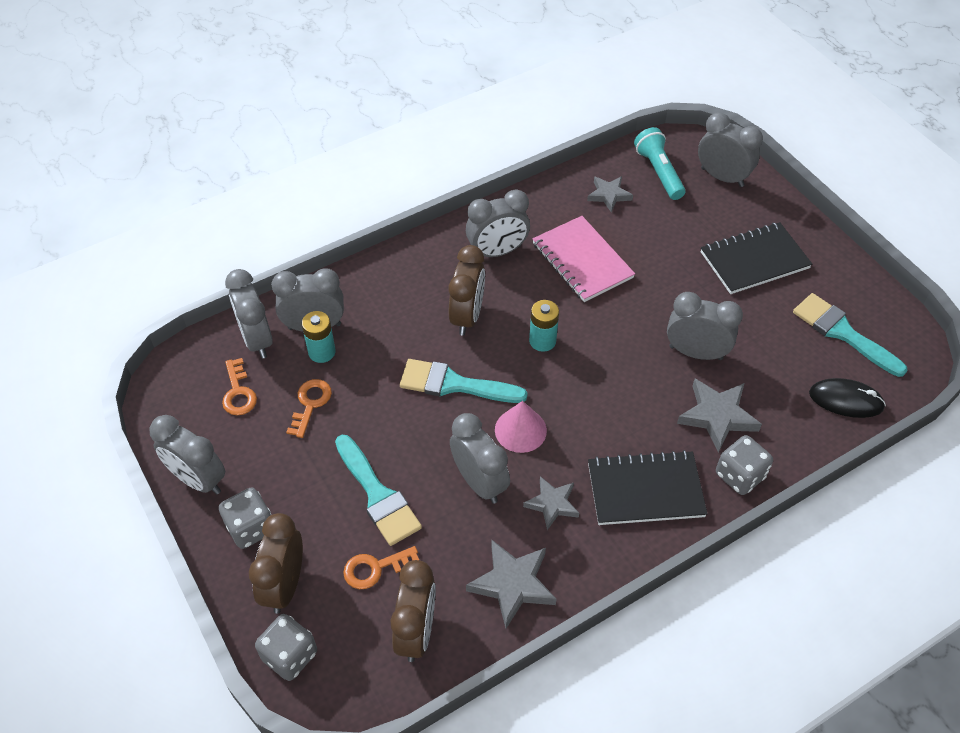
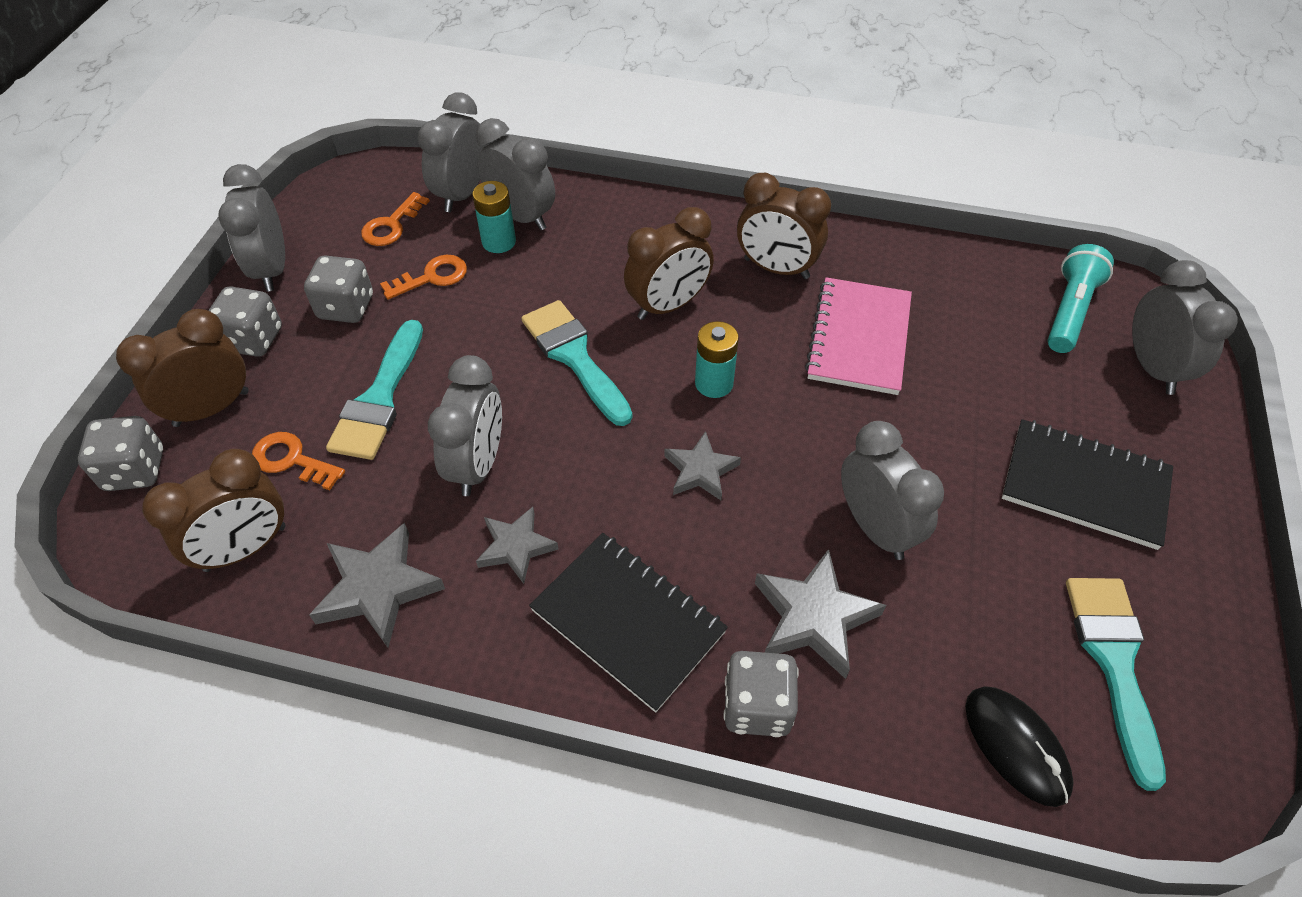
camera: 45 degrees right, 0 degrees up
(282, 463) = (346, 307): none -> grey dice
(497, 252) = (776, 268): grey clock -> brown clock
(520, 430) = (580, 449): pink cone -> none
(609, 195) = (974, 295): grey star -> grey star (700, 470)

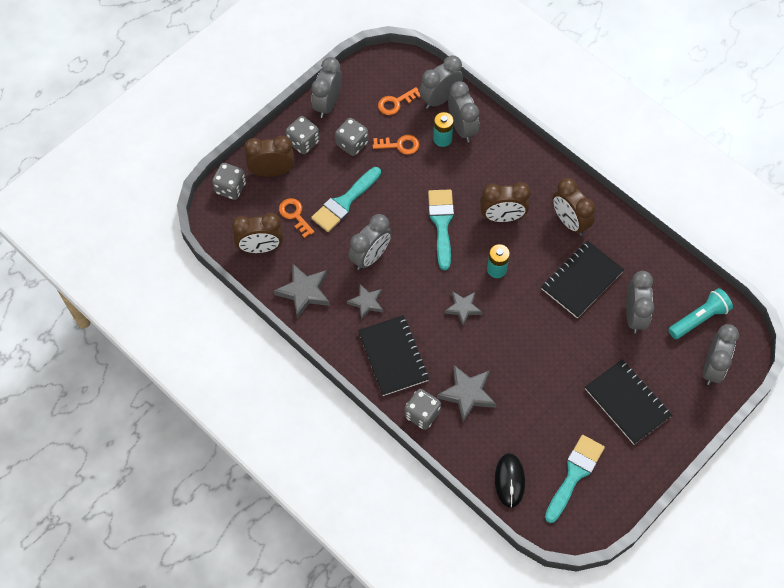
camera: 30 degrees right, 10 degrees up
(859, 338) = (582, 280): pink notebook -> black notebook
(875, 528) = (520, 372): grey clock -> grey clock (634, 316)

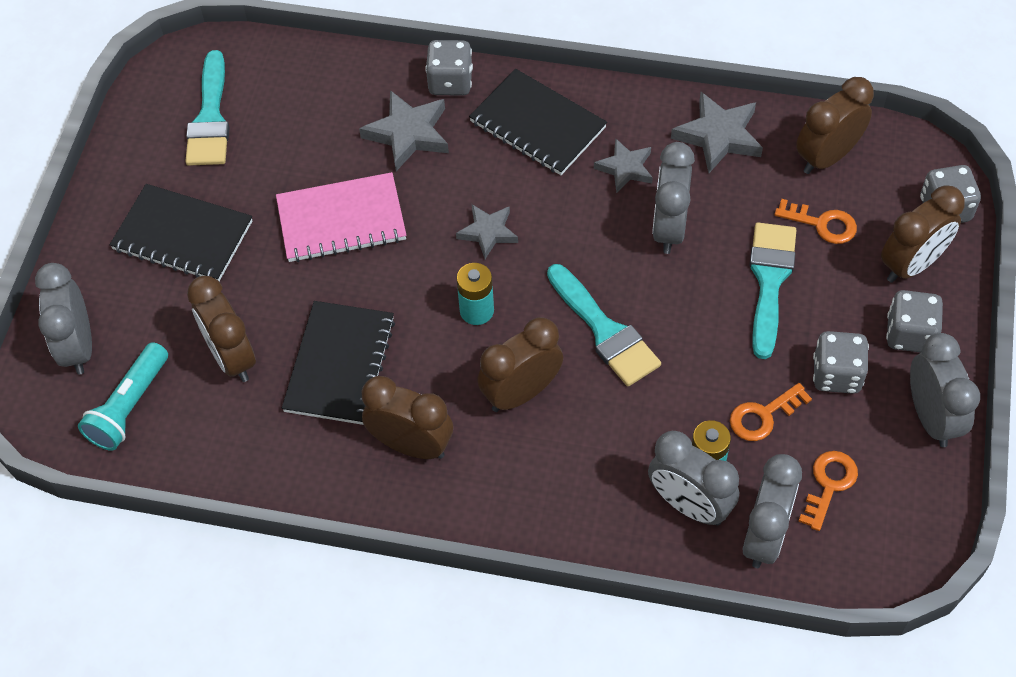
camera: 150 degrees right, 5 degrees down
(509, 480) = (290, 70): black mouse -> none
(535, 361) = (341, 220): none -> pink notebook
(634, 316) = (232, 357): grey clock -> brown clock

